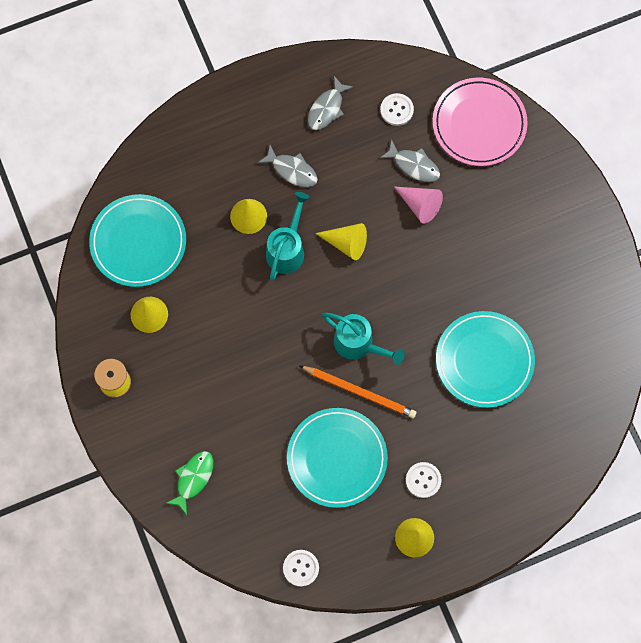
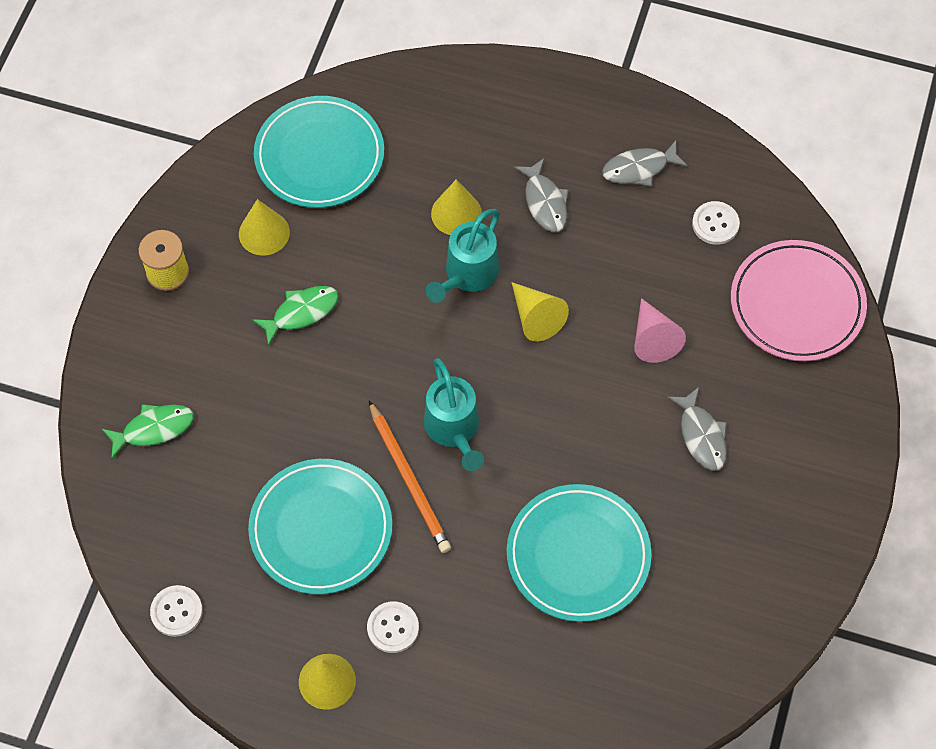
camera: 40 degrees right, 10 degrees down
(214, 344) = (301, 312): none -> green fish
(287, 248) = (467, 275): turquoise watering can -> turquoise watering can turned 150 degrees clockwise
(414, 165) = (683, 293): grey fish -> grey fish (701, 435)

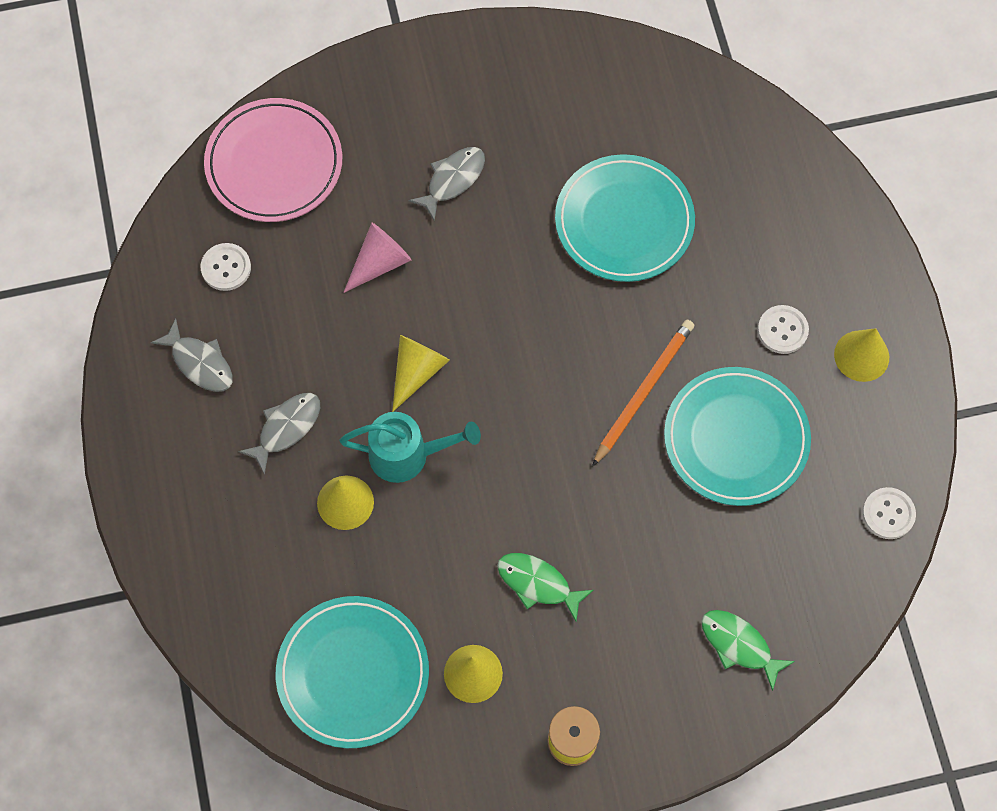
camera: 120 degrees left, 5 degrees up
(454, 430) = (573, 380): turquoise watering can -> none

